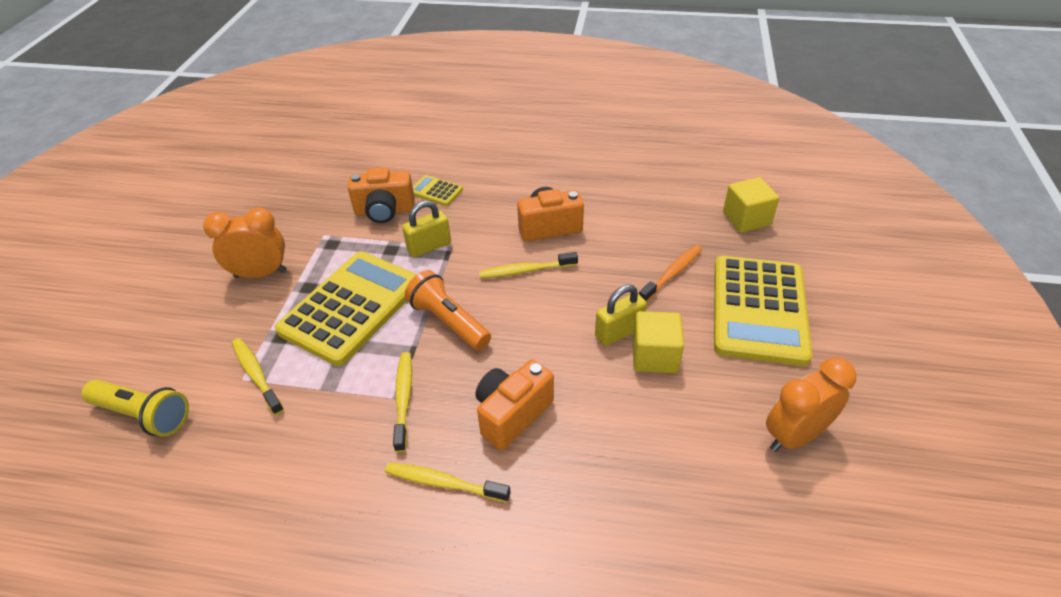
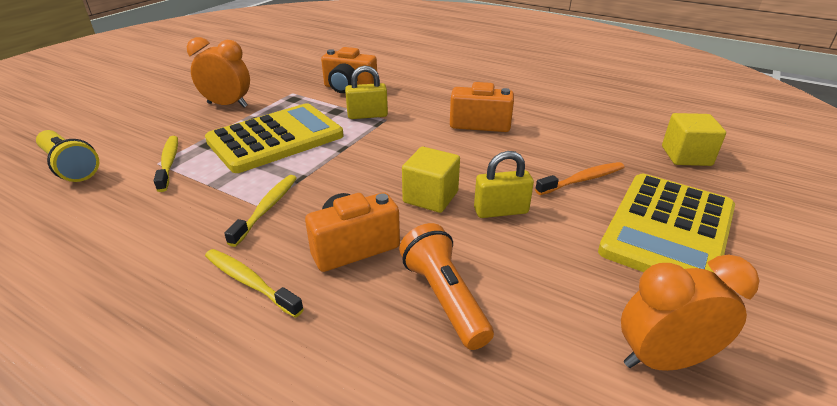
camera: 20 degrees right, 10 degrees down
(436, 191) = (398, 84): yellow calculator -> none
(448, 321) = (346, 165): orange flashlight -> orange flashlight (444, 297)
(525, 271) = (439, 147): yellow toothbrush -> none
(654, 356) = (527, 239): yellow cube -> yellow cube (430, 197)

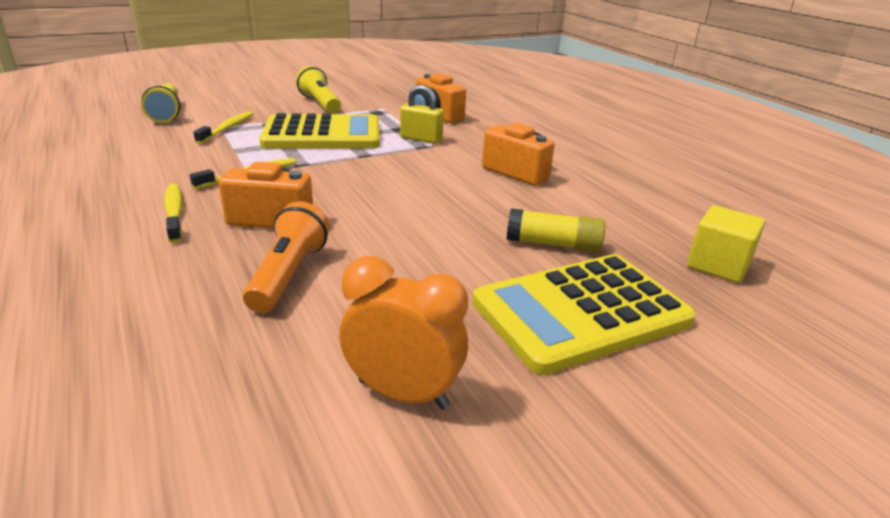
camera: 30 degrees right, 5 degrees down
(227, 105) = (320, 104): orange clock -> yellow flashlight
(430, 197) = (384, 209): yellow cube -> none
(501, 211) = (430, 238): yellow padlock -> none
(582, 180) = (553, 244): orange toothbrush -> yellow glue stick

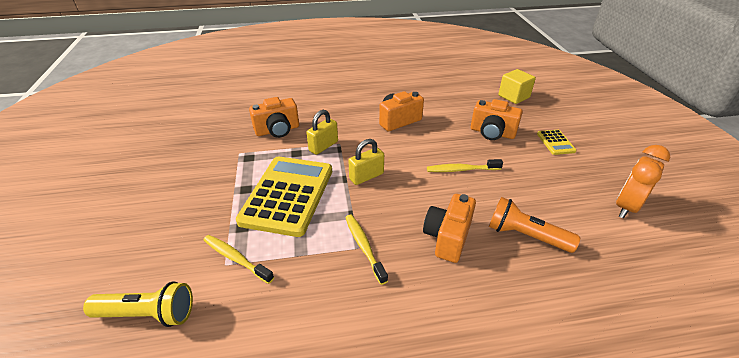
camera: 70 degrees left, 10 degrees up
(174, 213) = (429, 296): yellow toothbrush -> yellow toothbrush (461, 170)
(320, 104) = (201, 187): yellow flashlight -> none
(374, 165) = (366, 176): none -> yellow padlock
(553, 244) = (492, 133): yellow glue stick -> orange camera
(581, 312) = (555, 142): yellow calculator -> yellow calculator, size x0.43

